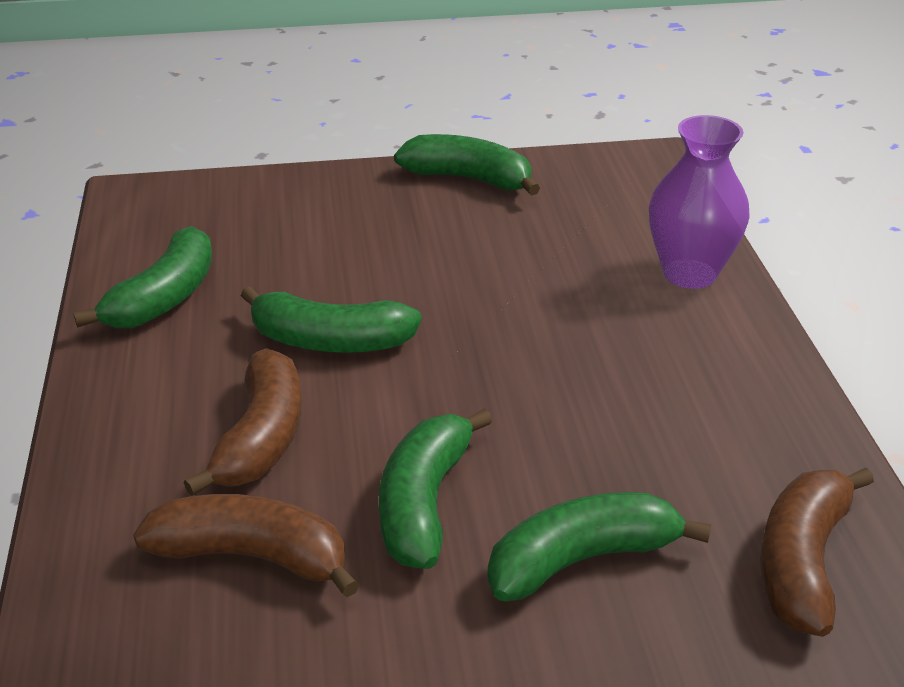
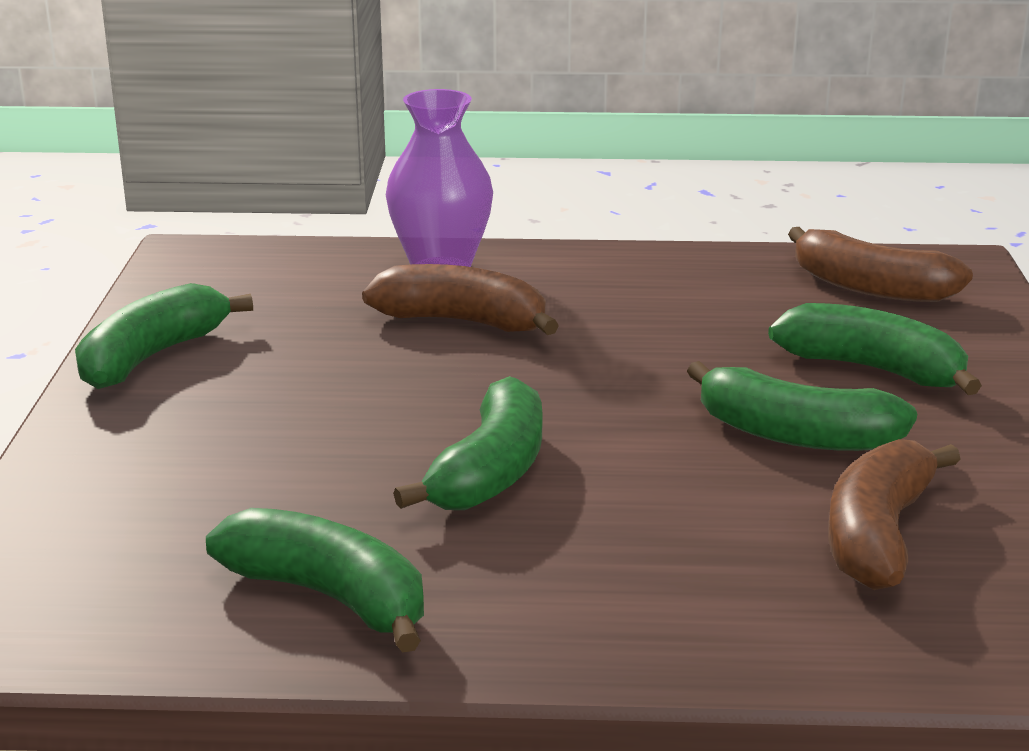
camera: 80 degrees left, 10 degrees down
(261, 438) = (675, 524): brown banana -> brown banana (462, 322)
(582, 560) = (872, 369): green banana -> green banana turned 135 degrees clockwise

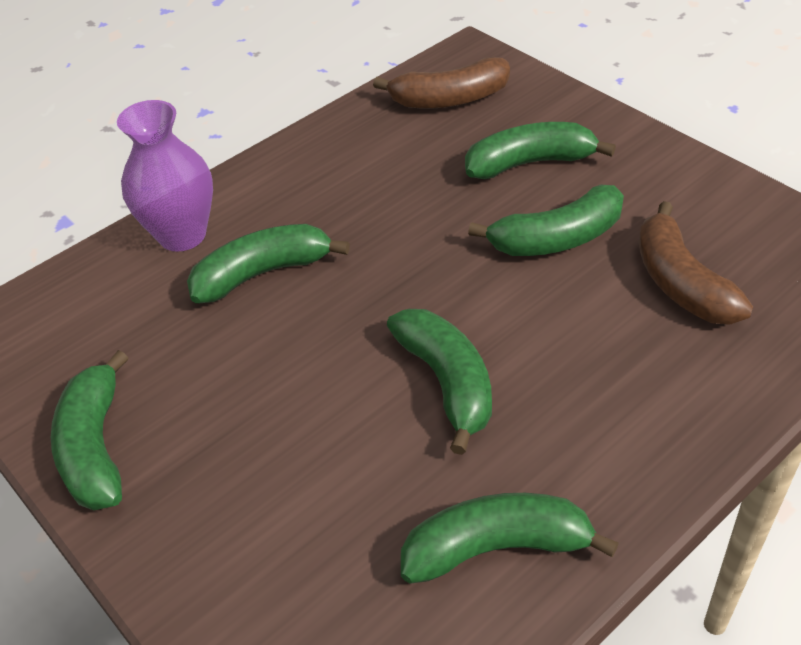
camera: 40 degrees left, 20 degrees up
(462, 322) = (263, 273): brown banana -> green banana

